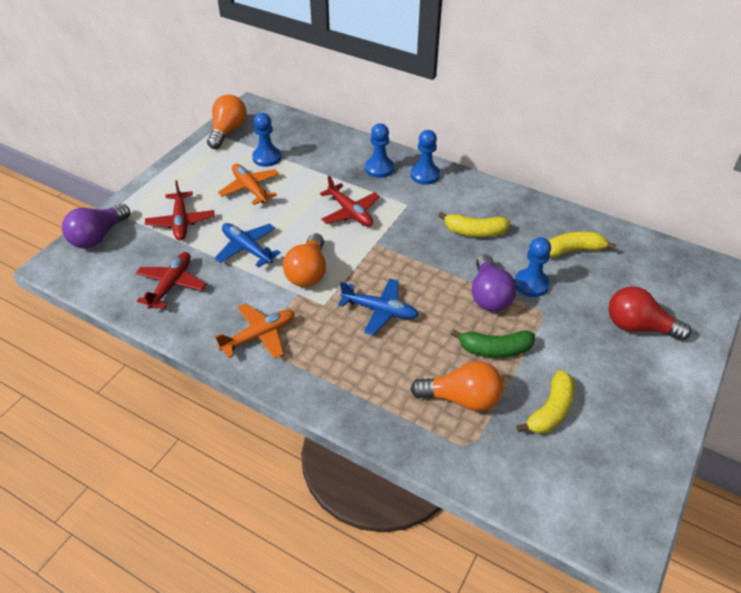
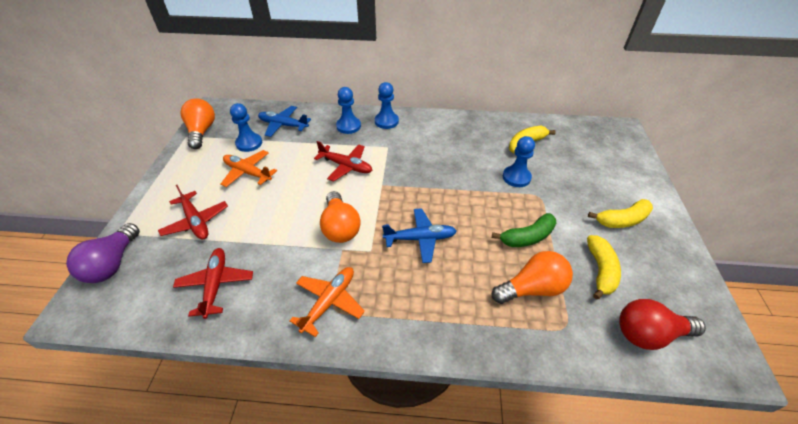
camera: 25 degrees left, 0 degrees up
(247, 248) = (273, 225): blue plane -> blue plane (283, 125)
(474, 232) = (450, 152): yellow banana -> yellow banana (622, 220)
(489, 295) = (493, 196): purple light bulb -> none
(638, 326) = (606, 183): red light bulb -> red light bulb (649, 334)

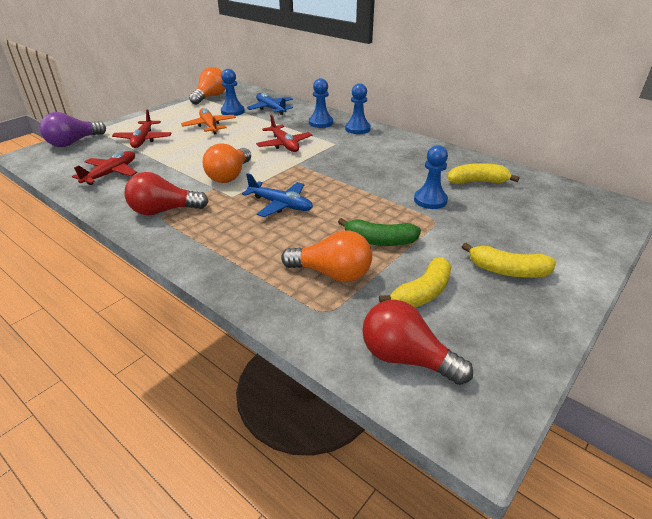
camera: 35 degrees right, 10 degrees down
(329, 302) = (164, 211): orange plane -> red light bulb

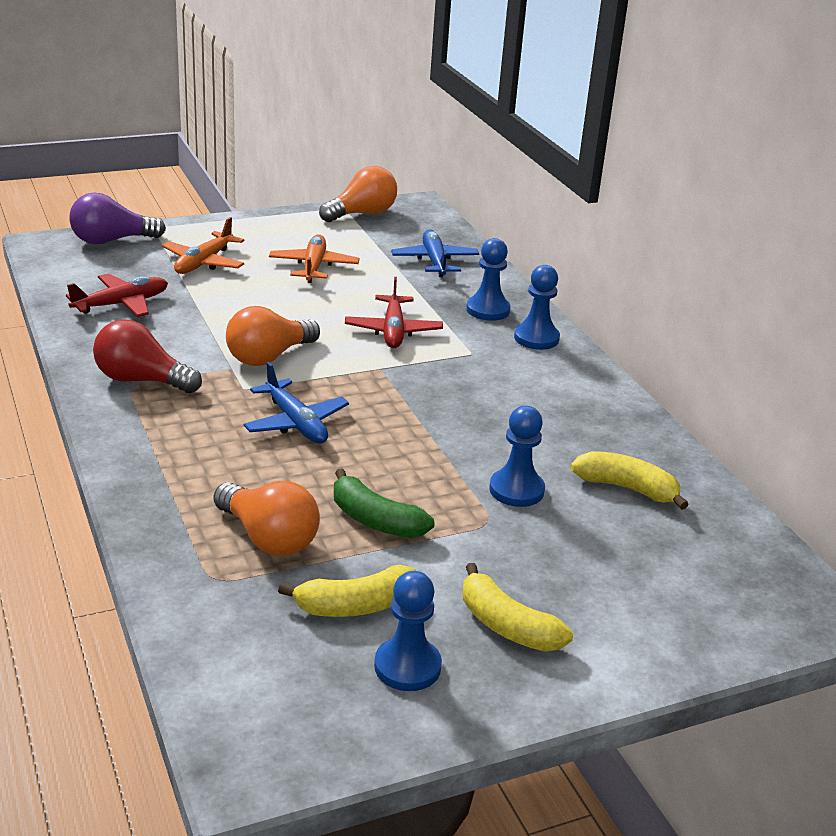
camera: 25 degrees right, 5 degrees down
(143, 139) = (204, 263): red plane -> orange plane
(232, 111) = (371, 250): blue pawn -> blue pawn (407, 667)
(406, 358) = (252, 667): red light bulb -> none

